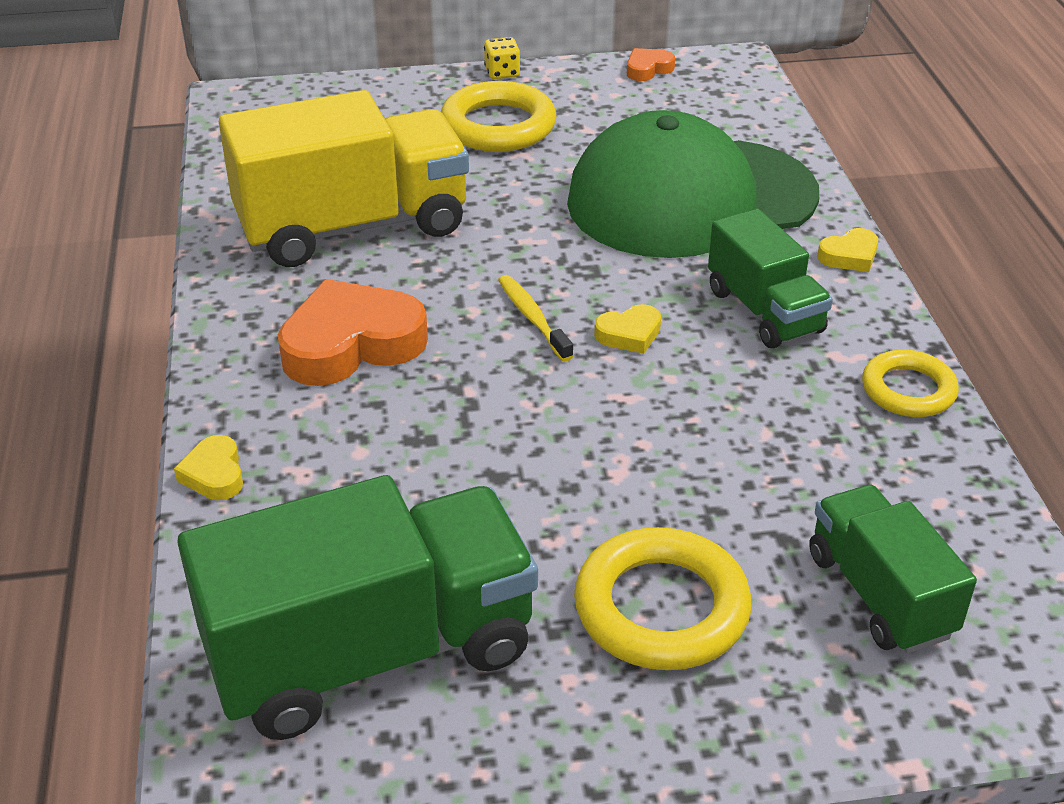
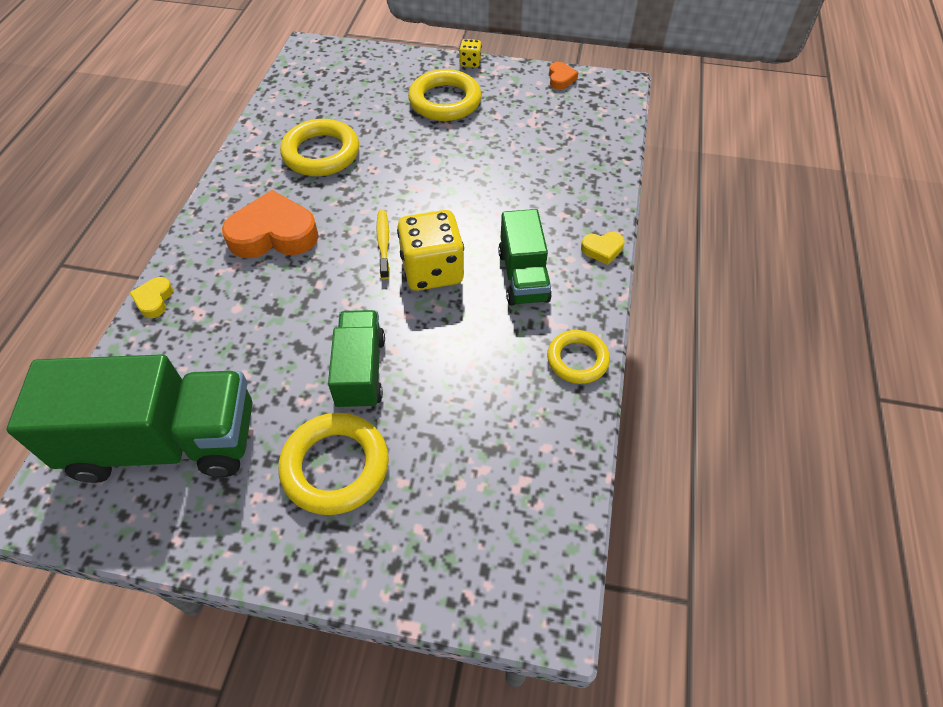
camera: 20 degrees right, 15 degrees up
(353, 227) = (321, 153): yellow truck -> yellow ring
(629, 334) = (432, 270): yellow heart -> yellow dice
(648, 69) = (561, 79): orange heart -> orange heart turned 105 degrees clockwise
(691, 198) = (528, 181): green cap -> none
(879, 594) = (467, 501): green truck -> green truck (360, 371)

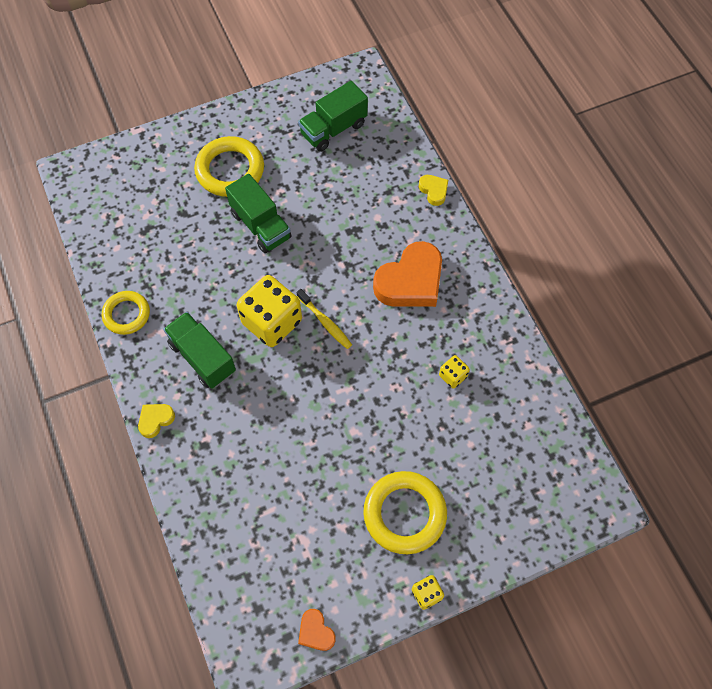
camera: 145 degrees right, 10 degrees up
(165, 442) = (333, 129): green truck -> green truck, size x0.57
(321, 153) = (453, 376): yellow ring -> yellow dice

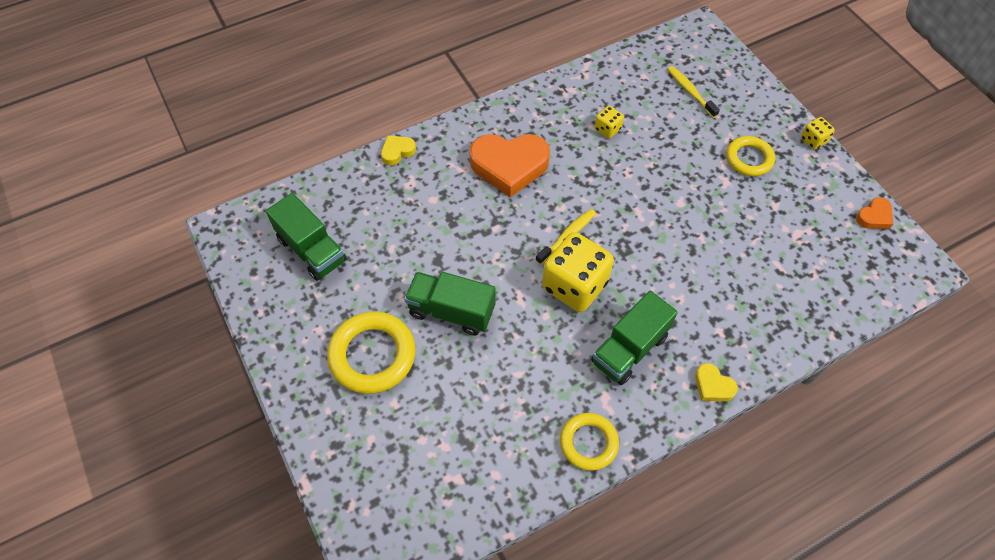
camera: 95 degrees left, 5 degrees down
(261, 225) = (451, 311): green truck -> green truck turned 120 degrees counterclockwise
(404, 514) = (749, 159): yellow ring -> yellow ring, size x0.63
(410, 281) = (509, 166): orange heart -> orange heart turned 135 degrees clockwise
(504, 471) = (690, 91): none -> yellow toothbrush

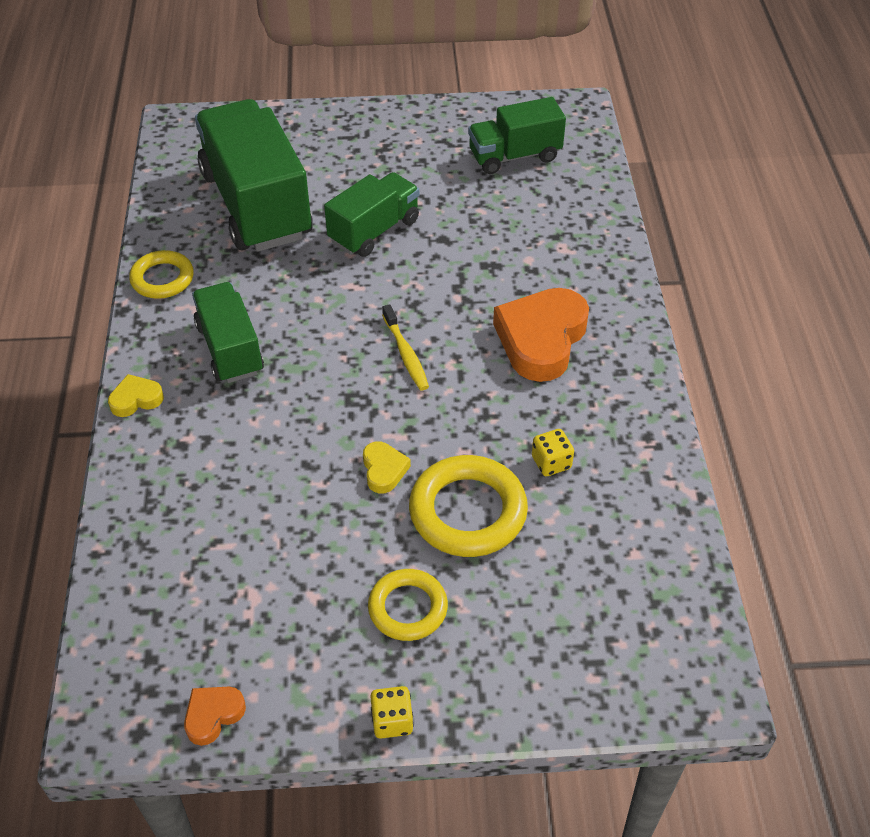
camera: 115 degrees right, 10 degrees down
(372, 355) = (365, 166): yellow ring -> yellow ring (468, 511)
(397, 152) = (617, 250): yellow heart -> yellow heart (384, 470)
(462, 418) = (256, 205): none -> green truck
(574, 285) = (337, 335): yellow dice -> none
(690, 91) = (575, 600): yellow toothbrush -> none
(874, 217) = (213, 715): orange heart -> orange heart turned 60 degrees clockwise

